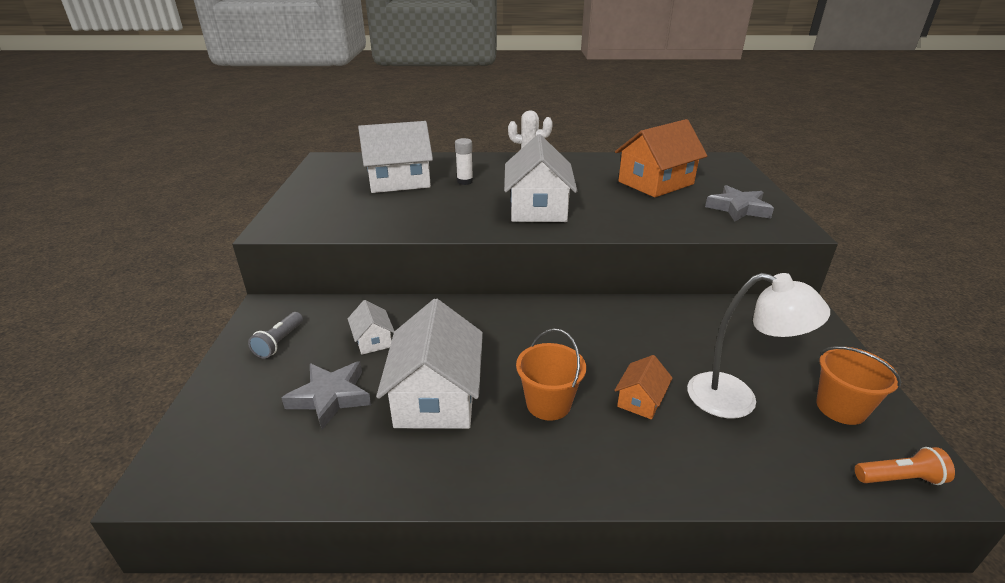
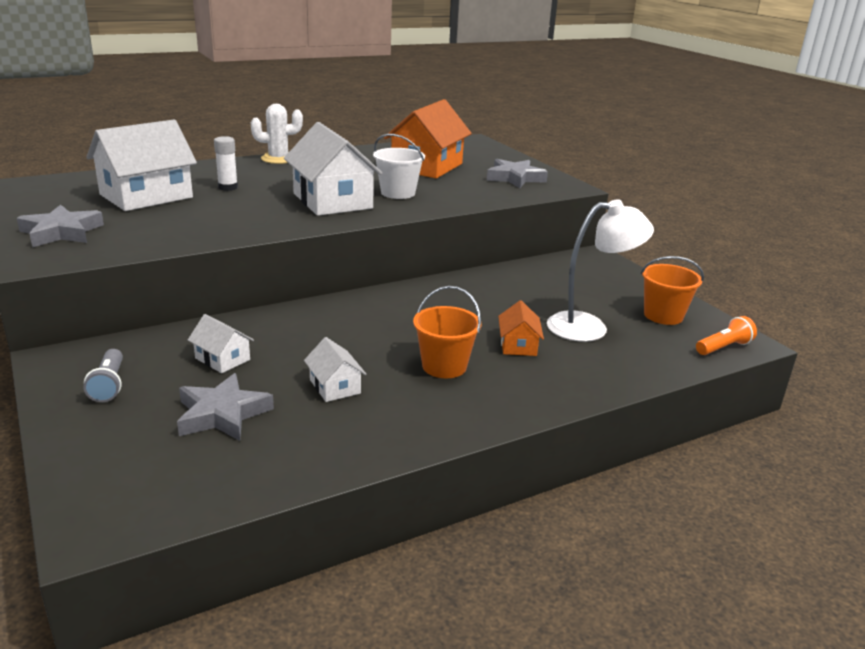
camera: 30 degrees left, 5 degrees down
(313, 205) = (61, 232): none -> grey star
(436, 396) = (335, 386): white house -> white house, size x0.48
(604, 208) = (398, 193): none -> white bucket

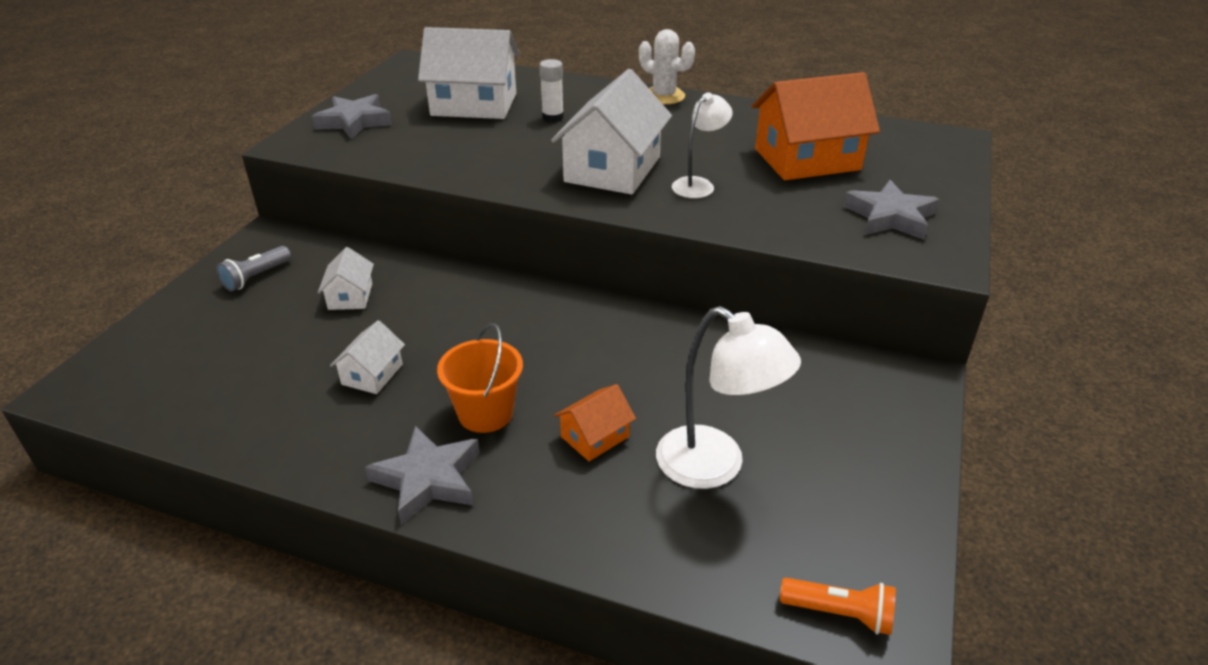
camera: 50 degrees right, 10 degrees up
(222, 414) = (268, 348): grey star -> grey star (428, 479)
(398, 193) = (698, 184): white bucket -> white lamp
(663, 315) = (844, 513): orange bucket -> none

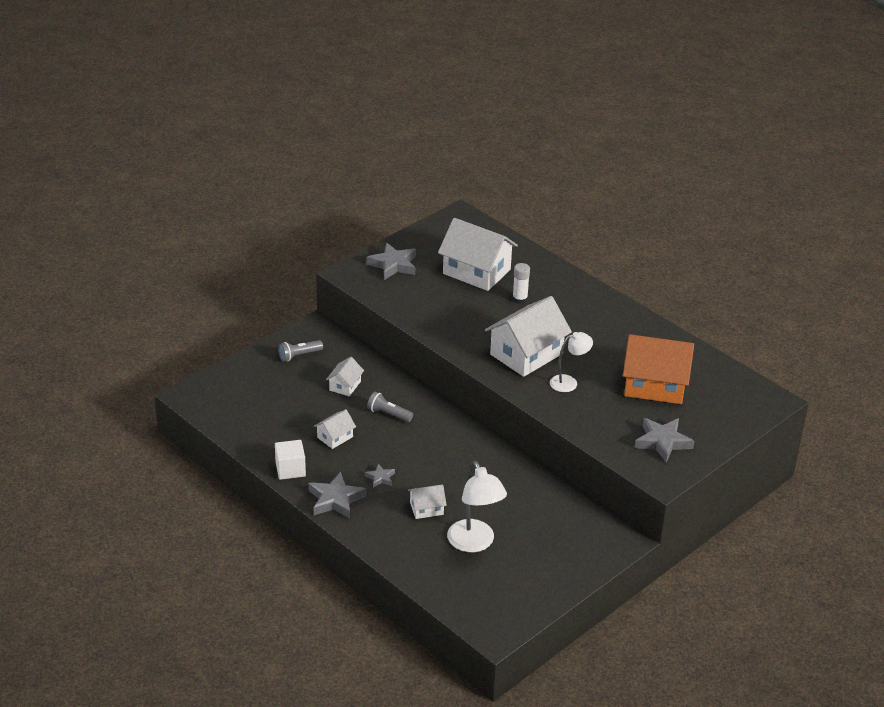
camera: 25 degrees right, 0 degrees up
(316, 454) = (290, 469): none -> white cube
(441, 314) = (388, 414): none -> grey flashlight
(485, 413) = (380, 478): orange bucket -> grey star
(595, 437) = (426, 508): orange house -> white house
(664, 96) = (609, 302): white cactus -> none
(839, 613) = (479, 619): orange flashlight -> none

